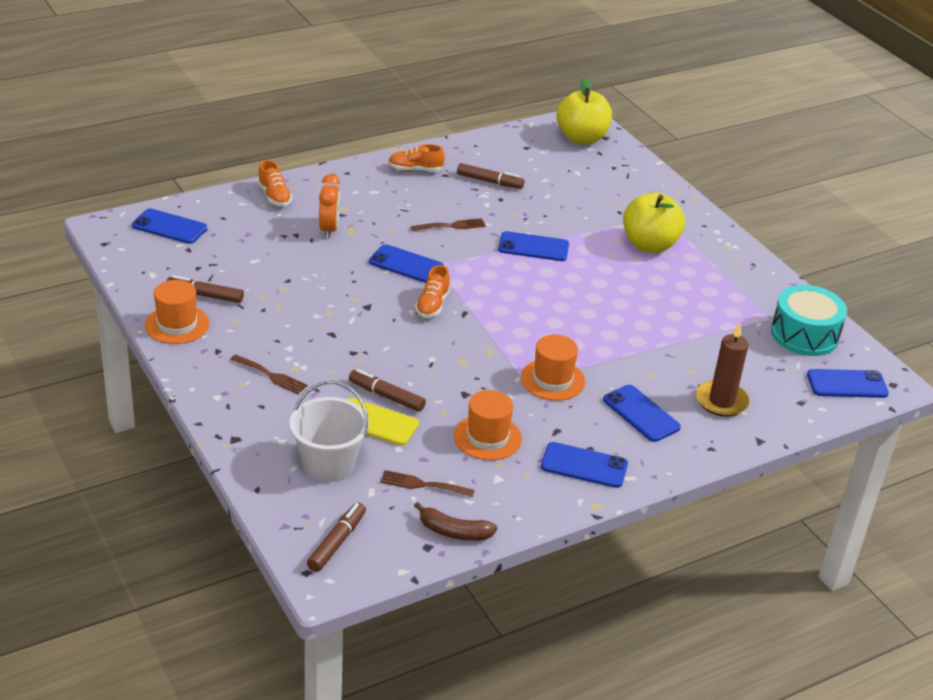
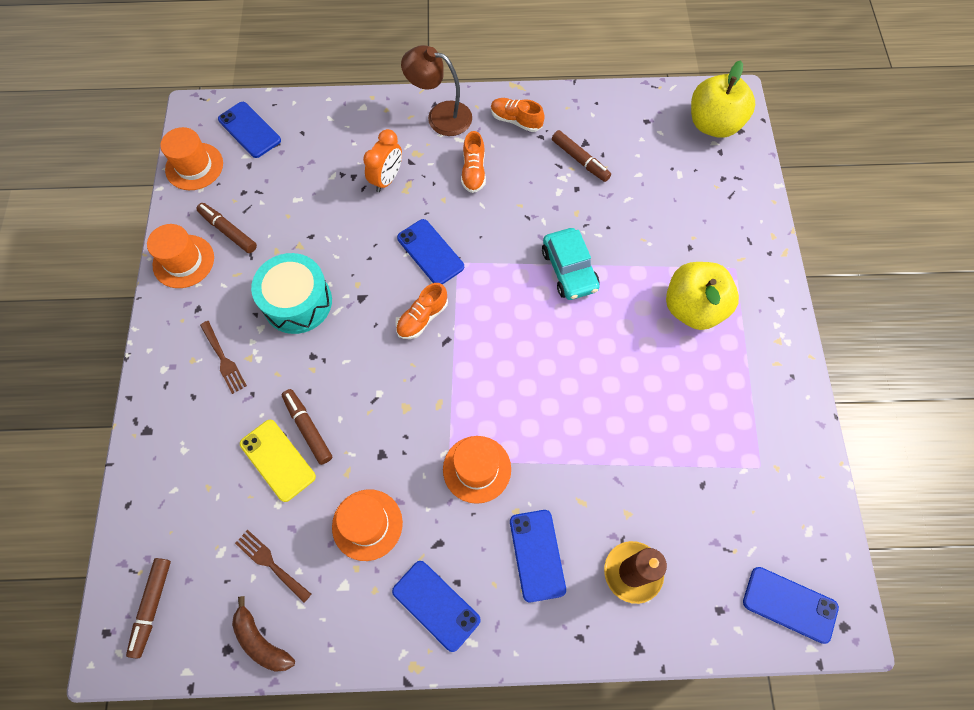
camera: 30 degrees right, 30 degrees up
(134, 262) = (194, 166): none -> orange hat
(274, 196) = (363, 117): orange shoe -> orange shoe (473, 171)
(328, 464) = (205, 498): white bucket -> none
(336, 542) = (152, 606): brown marker -> brown marker turned 135 degrees clockwise
(345, 181) = (440, 116): none -> brown lamp
(451, 226) = (505, 212): brown fork -> none
(533, 247) = (569, 270): blue phone -> turquoise car
(804, 335) = (786, 508): turquoise drum -> turquoise drum (297, 302)

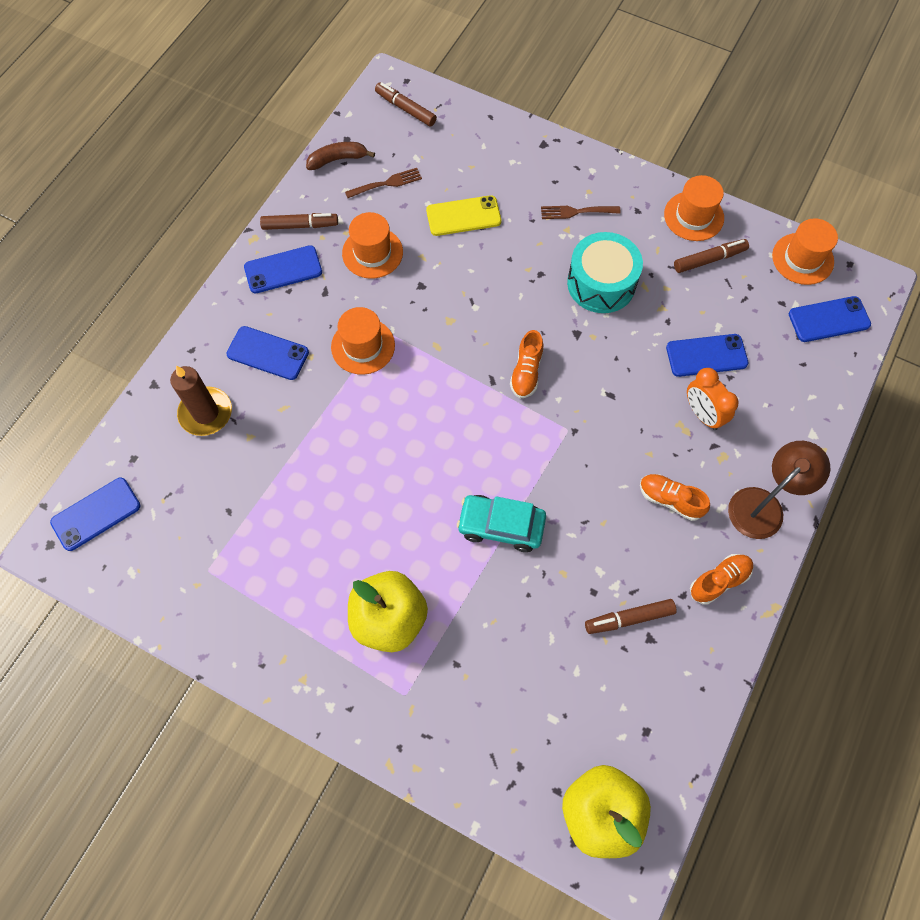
camera: 120 degrees right, 0 degrees up
(308, 428) = (476, 245): brown marker -> brown marker (299, 225)
(422, 318) = (526, 372): orange shoe -> orange shoe turned 150 degrees counterclockwise
(430, 252) = (593, 412): blue phone -> blue phone (706, 355)

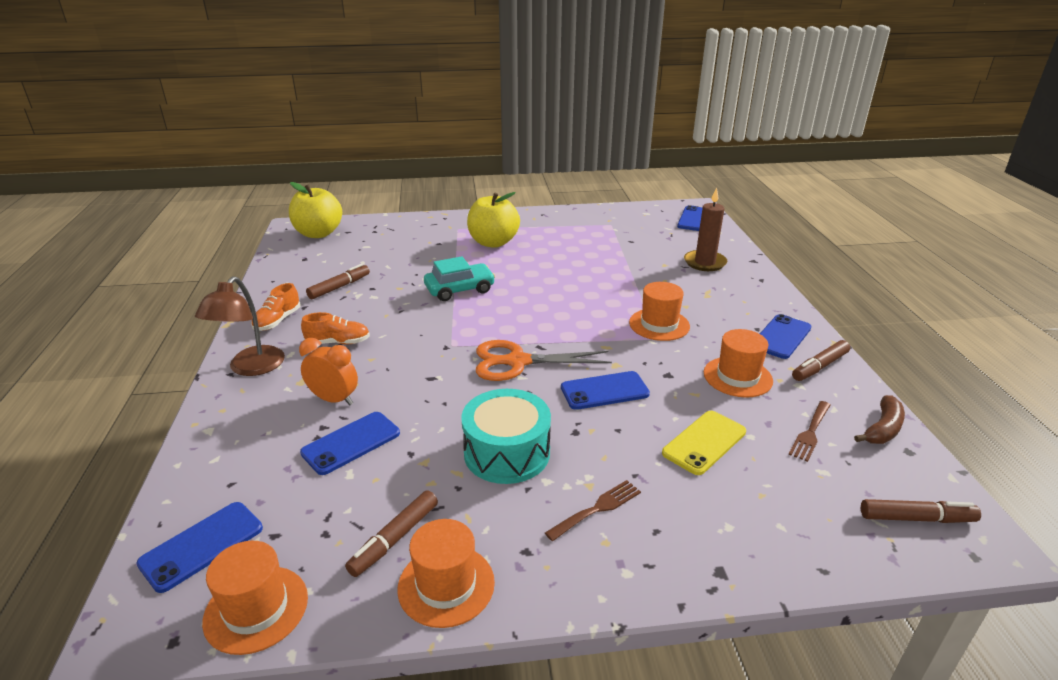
camera: 145 degrees right, 35 degrees down
(268, 353) = (714, 296): blue phone -> blue phone (604, 391)
(526, 372) = (517, 362): orange shoe -> orange scissors

